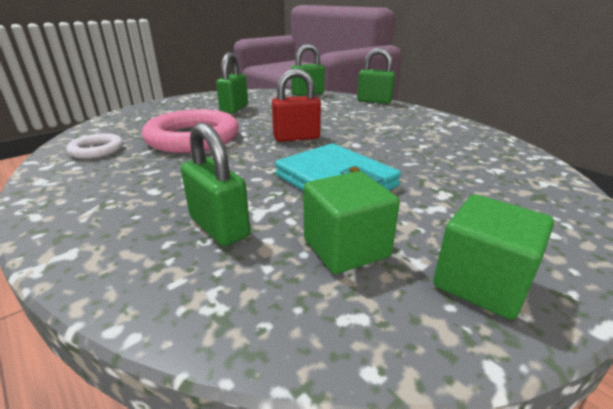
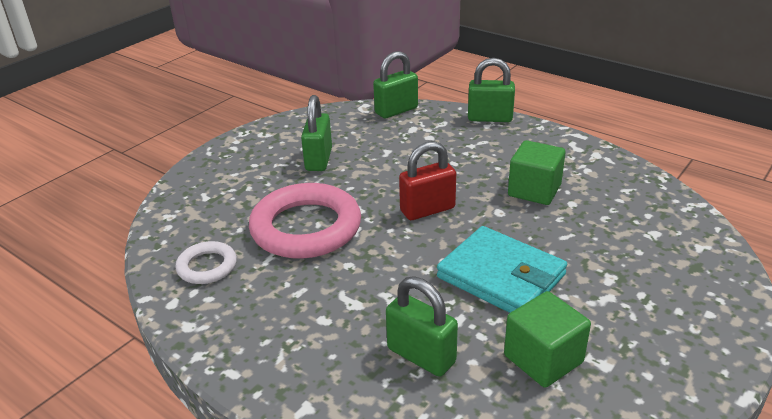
camera: 10 degrees left, 5 degrees up
(481, 282) = (658, 374): green cube -> green cube (534, 190)

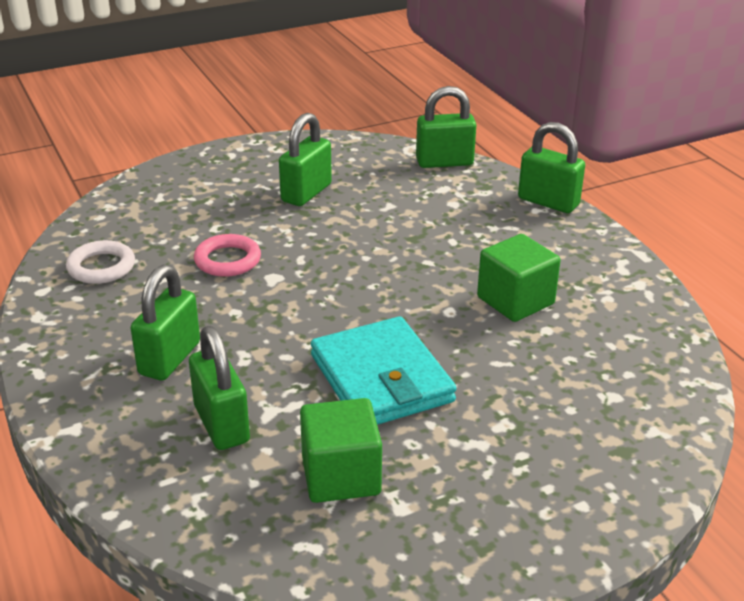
camera: 25 degrees right, 0 degrees up
(306, 227) = (227, 260): pink ring -> pink ring, size x0.51
(332, 319) = (170, 358): none -> green padlock
(427, 210) = (371, 283): red padlock -> none

